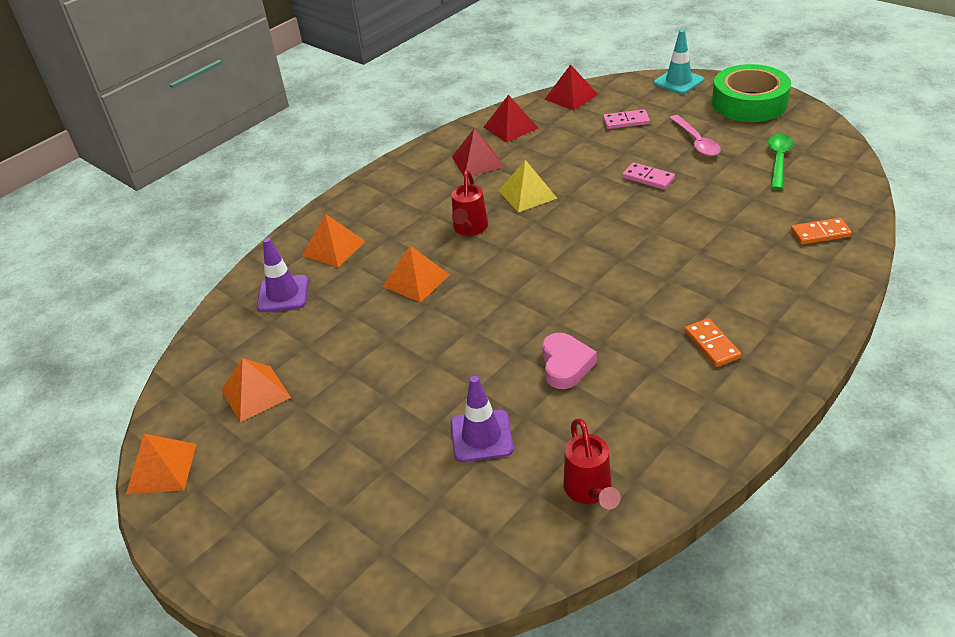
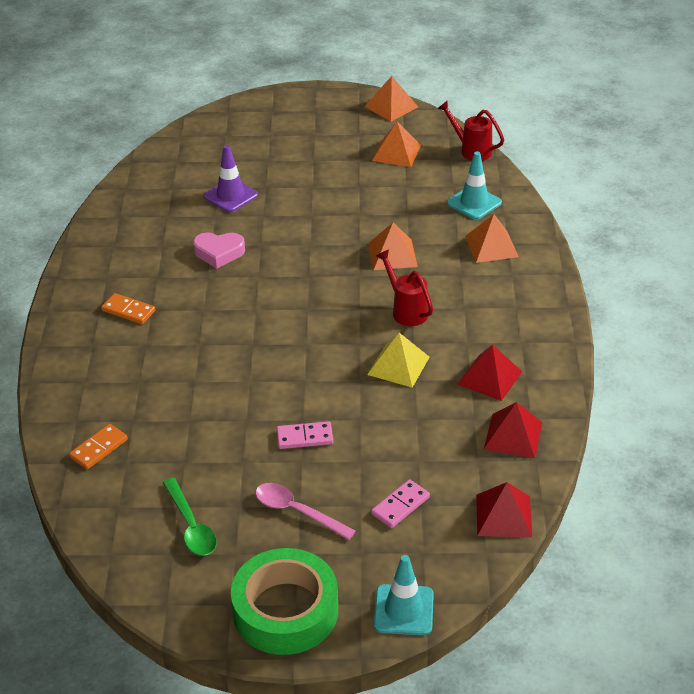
camera: 135 degrees right, 0 degrees up
(283, 294) = (474, 203): purple traffic cone -> turquoise traffic cone
(565, 365) = (219, 253): pink heart -> pink heart turned 45 degrees counterclockwise
(590, 492) = (140, 201): red watering can -> red watering can (471, 150)

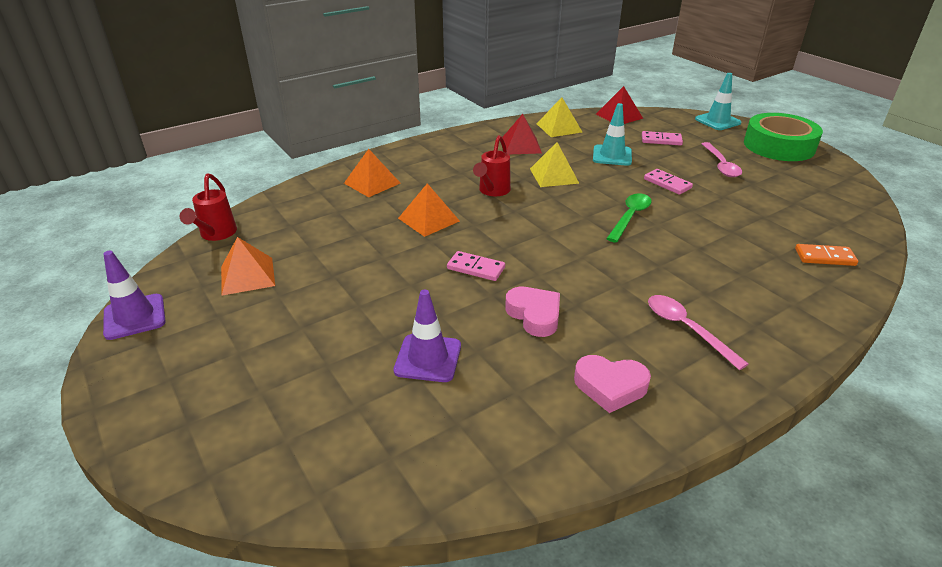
camera: 125 degrees left, 5 degrees down
(128, 250) = (610, 386): none -> pink heart
(128, 311) = (687, 329): orange domino -> pink spoon
(191, 526) = (796, 192): green spoon -> green spoon (630, 217)
(298, 250) = (476, 268): none -> pink domino
(391, 106) = (134, 317): orange pyramid -> purple traffic cone
(474, 203) = (313, 207): turquoise traffic cone -> turquoise traffic cone (612, 155)
(513, 435) = (559, 128): red pyramid -> yellow pyramid

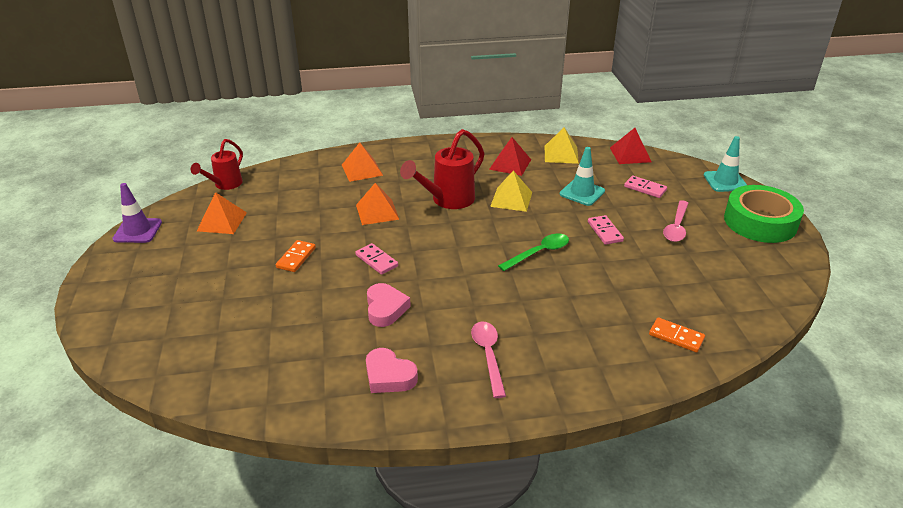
camera: 25 degrees right, 0 degrees up
(379, 291) = (296, 258): none -> orange domino
(428, 358) = (287, 315): purple traffic cone -> none
(492, 191) = (447, 200): red watering can -> red watering can, size x1.53

